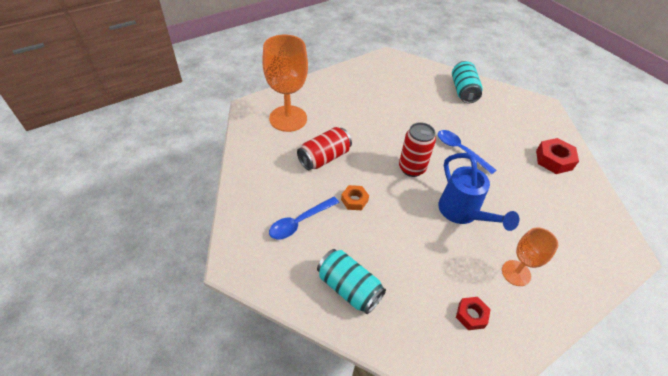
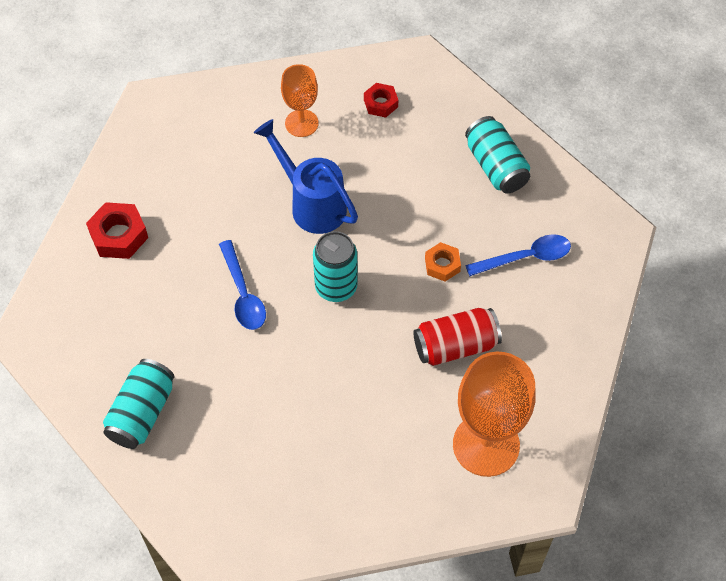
camera: 155 degrees left, 10 degrees up
(411, 168) = (336, 287): red can -> turquoise can
(462, 213) = (311, 203): blue watering can -> blue watering can turned 45 degrees counterclockwise

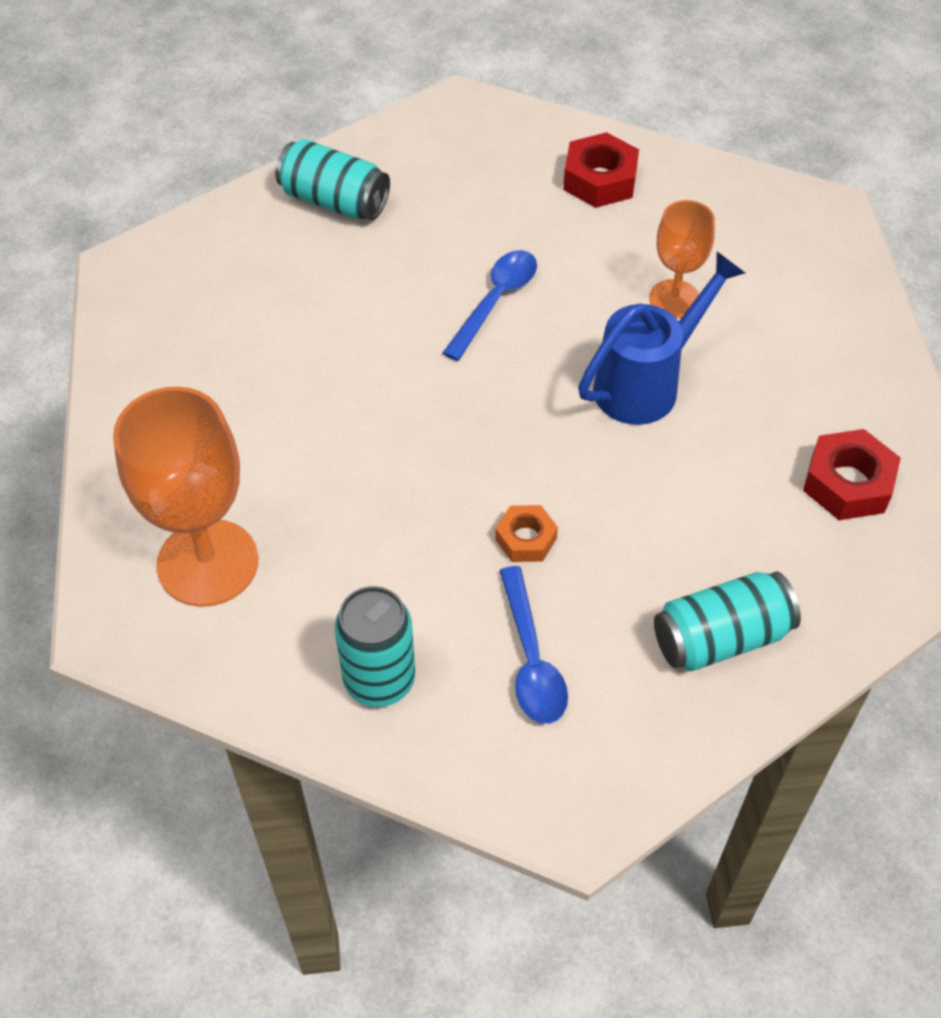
camera: 95 degrees right, 5 degrees down
(243, 294) = (496, 301): blue spoon -> blue spoon turned 135 degrees clockwise
(301, 123) = (800, 378): orange goblet -> orange goblet (674, 299)
(336, 287) = (497, 403): turquoise can -> turquoise can (379, 680)
(380, 103) = (847, 483): red nut -> red nut, size x1.57
(455, 346) = (379, 542): red can -> none

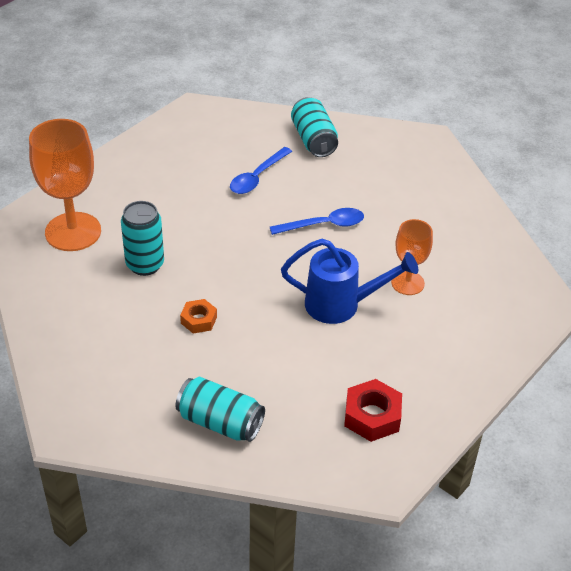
camera: 45 degrees right, 10 degrees down
(379, 680) = (70, 321): turquoise can -> turquoise can (145, 264)
(531, 660) = (134, 363): blue spoon -> blue spoon (257, 177)
(600, 180) = (448, 211): red nut -> none

